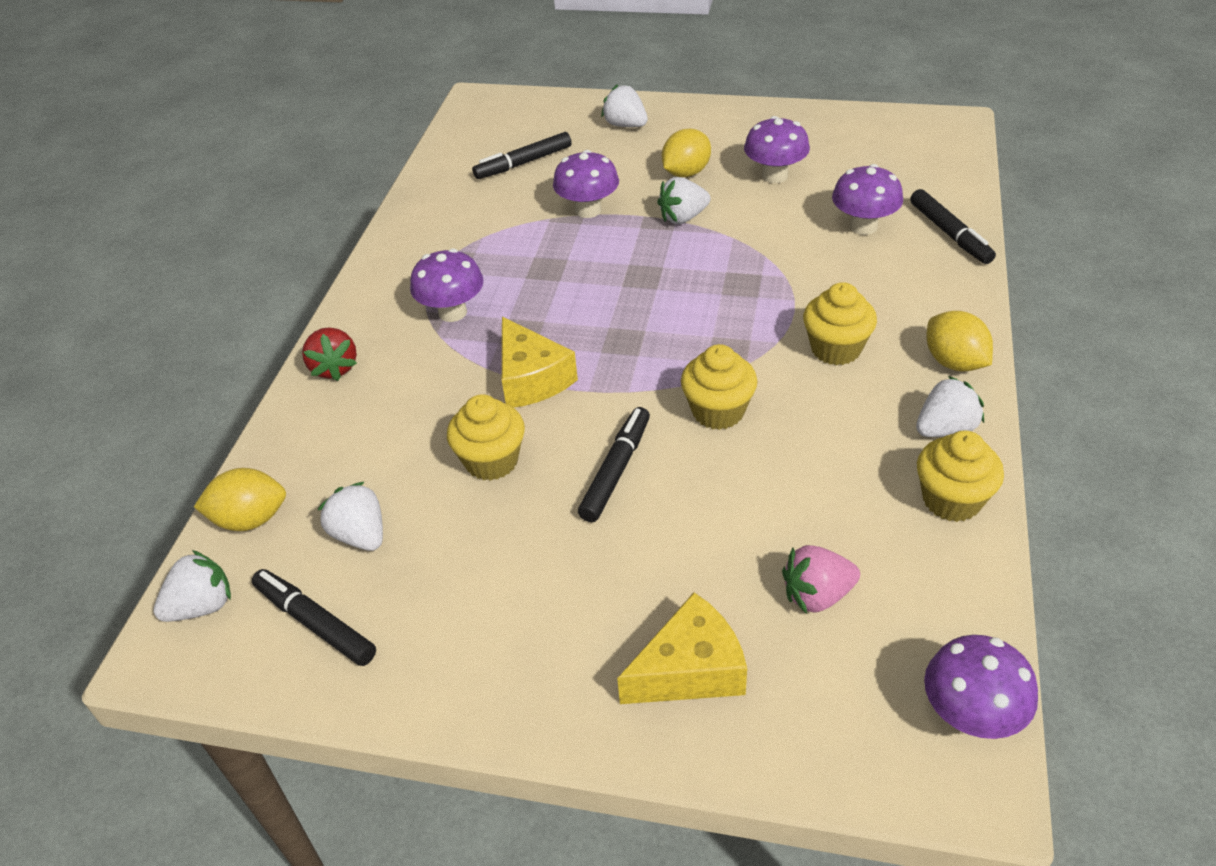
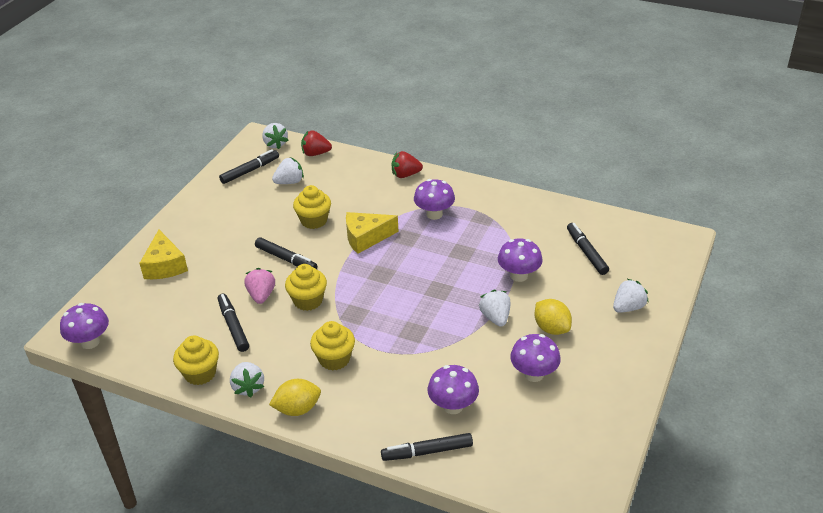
camera: 100 degrees right, 5 degrees down
(250, 519) = (315, 153): yellow lemon -> red strawberry
(817, 595) = (176, 310): pink strawberry -> pink strawberry (261, 295)
(820, 491) = (233, 326): none -> black marker

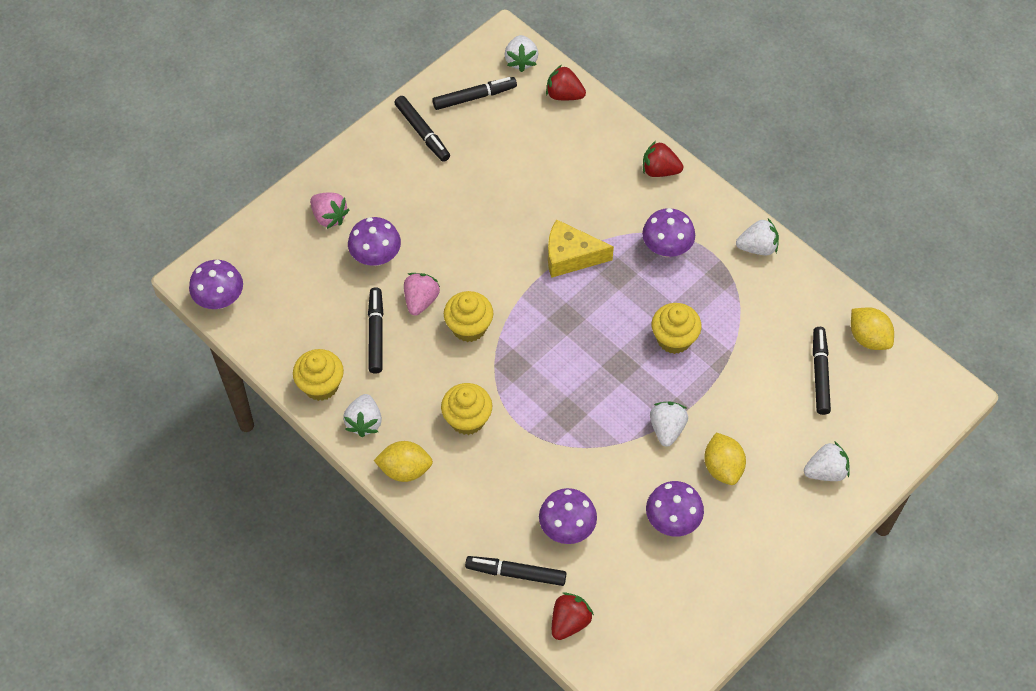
camera: 20 degrees right, 20 degrees up
(165, 265) = (329, 217): yellow cheese -> pink strawberry
(286, 259) = (467, 256): black marker -> black marker (422, 132)
(289, 182) = (515, 133): white strawberry -> white strawberry (757, 247)
(314, 220) = (520, 207): yellow cupcake -> yellow cupcake (674, 339)
(490, 472) = (569, 622): none -> red strawberry
(519, 275) = (722, 379): purple mushroom -> purple mushroom (376, 257)
(606, 223) = (868, 338): none -> yellow lemon

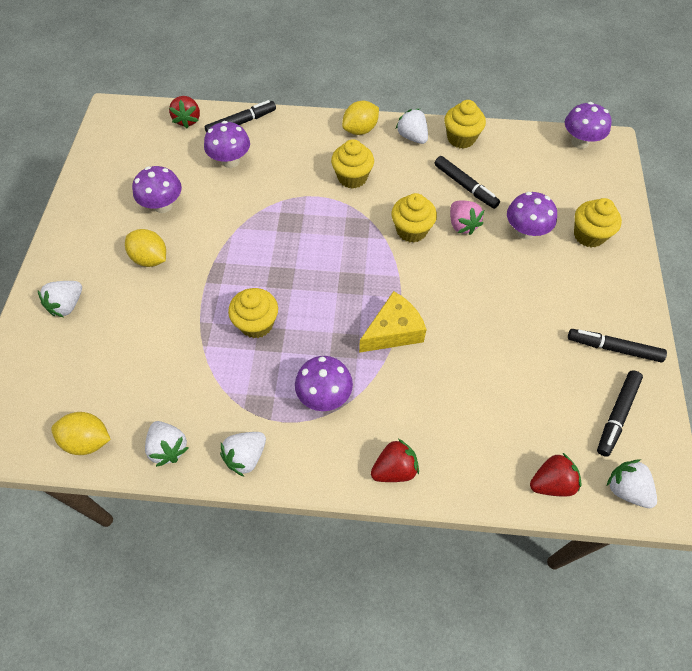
camera: 140 degrees right, 0 degrees up
(329, 217) = (589, 235): pink strawberry -> yellow cupcake
(667, 429) = (211, 257): white strawberry -> white strawberry (168, 448)
(820, 374) = (115, 377): black marker -> none

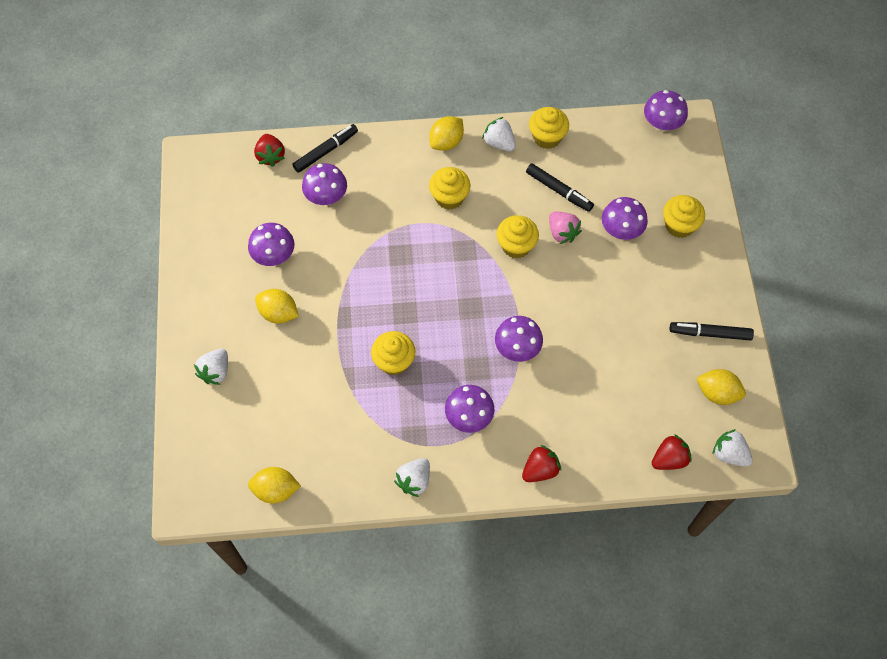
camera: 10 degrees left, 5 degrees up
(168, 448) = (347, 484): white strawberry -> none
(393, 331) = (517, 348): yellow cheese -> purple mushroom
(617, 415) = (717, 393): black marker -> yellow lemon

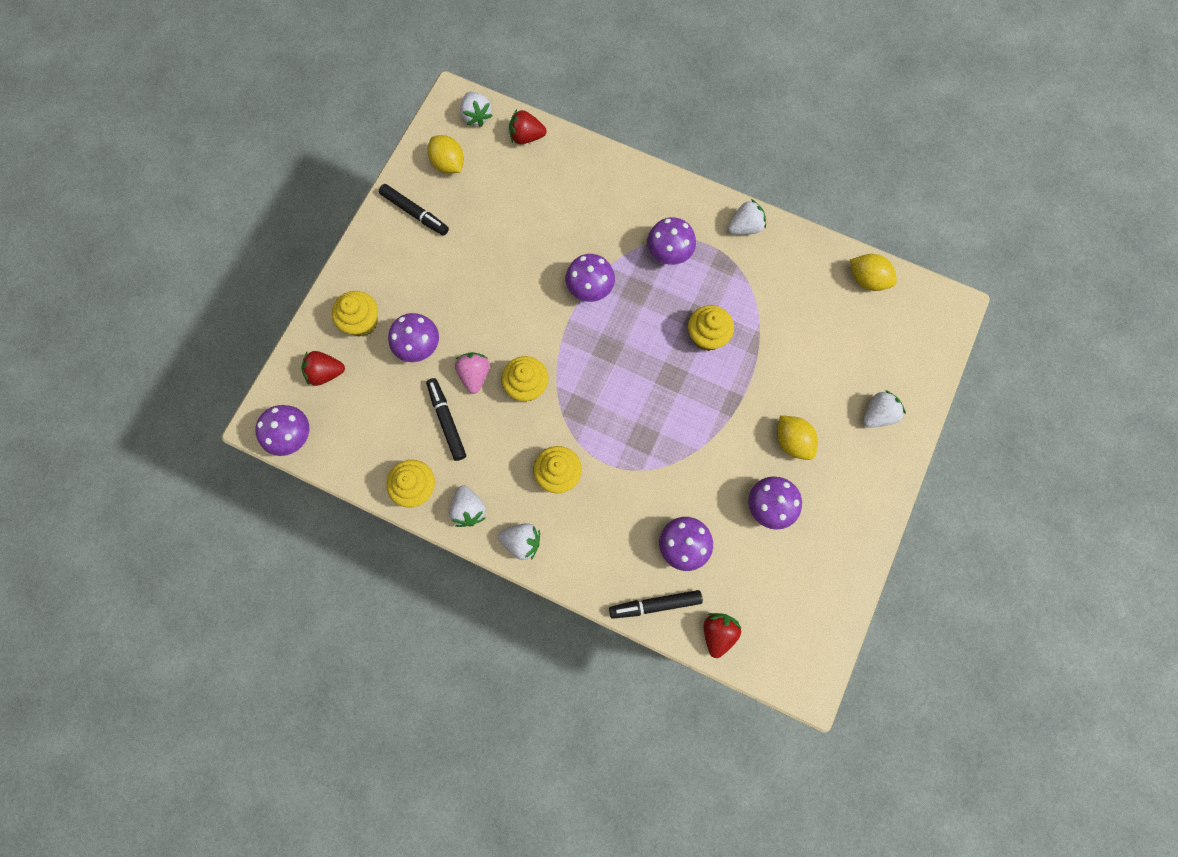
camera: 150 degrees left, 10 degrees up
(446, 142) = (522, 542): yellow lemon -> white strawberry
(540, 470) = (636, 182): red strawberry -> red strawberry (325, 373)

